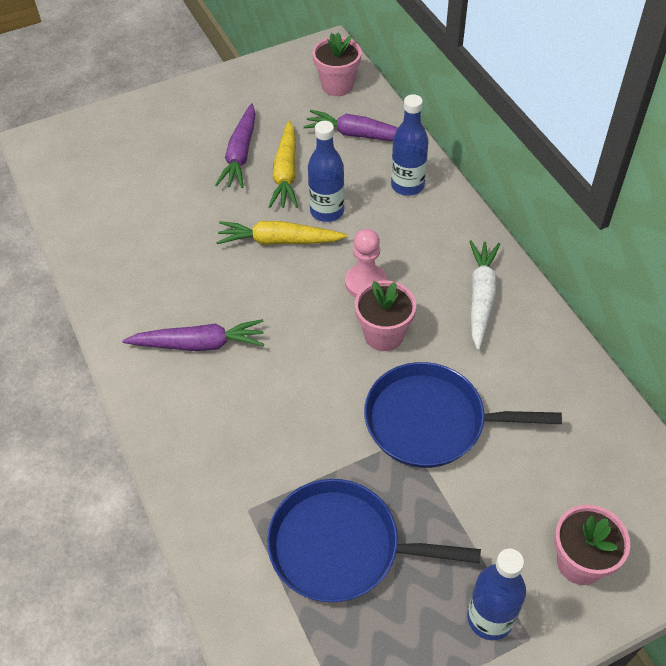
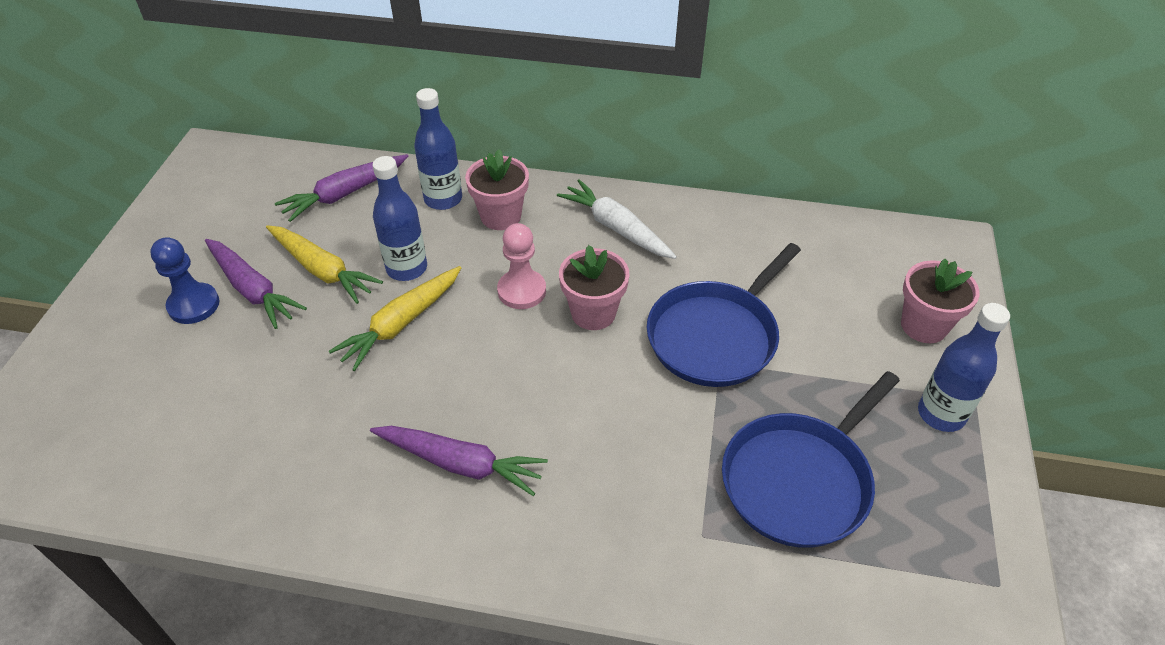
camera: 55 degrees left, 5 degrees down
(199, 344) = (460, 464): purple carrot -> purple carrot turned 75 degrees clockwise
(205, 138) = (194, 305): none -> blue pawn
(337, 86) = (264, 173): pink flower pot -> pink flower pot (501, 216)

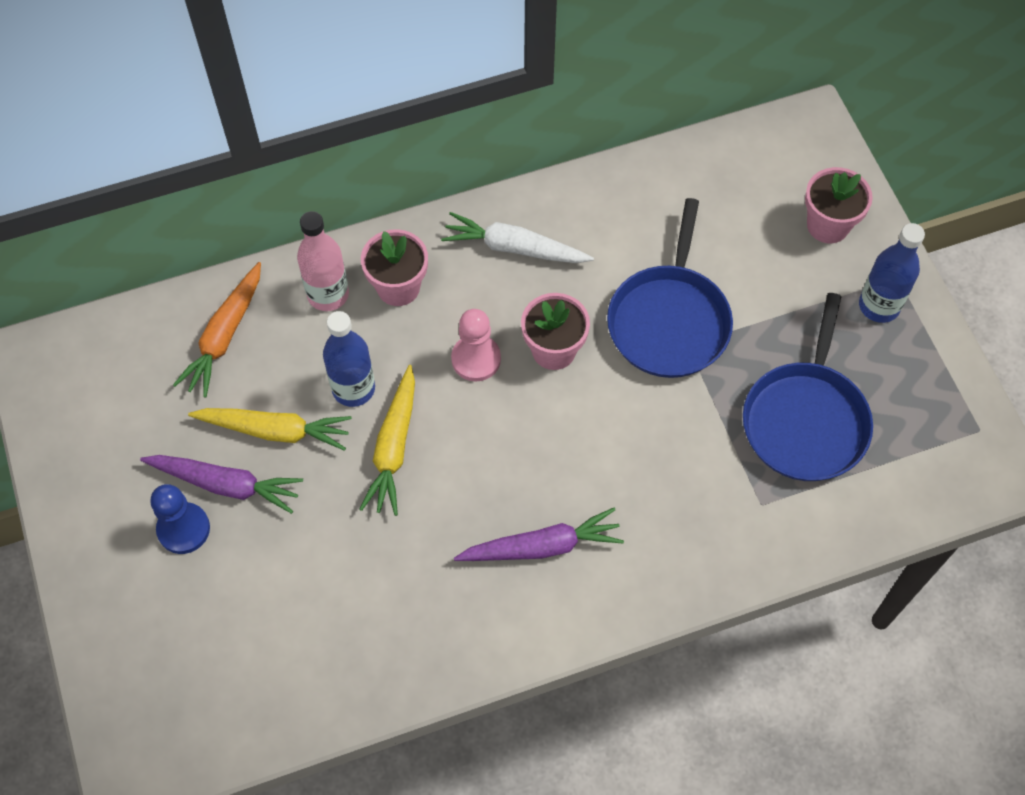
camera: 30 degrees left, 15 degrees up
(345, 194) = (224, 336): purple carrot -> orange carrot
(443, 199) = (328, 294): blue bottle -> pink bottle

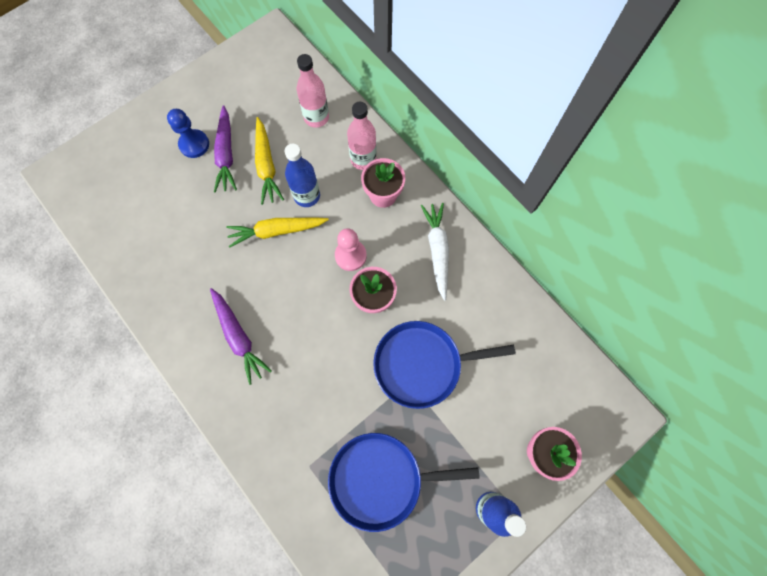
camera: 70 degrees right, 10 degrees up
(224, 336) = (316, 117): orange carrot -> pink bottle

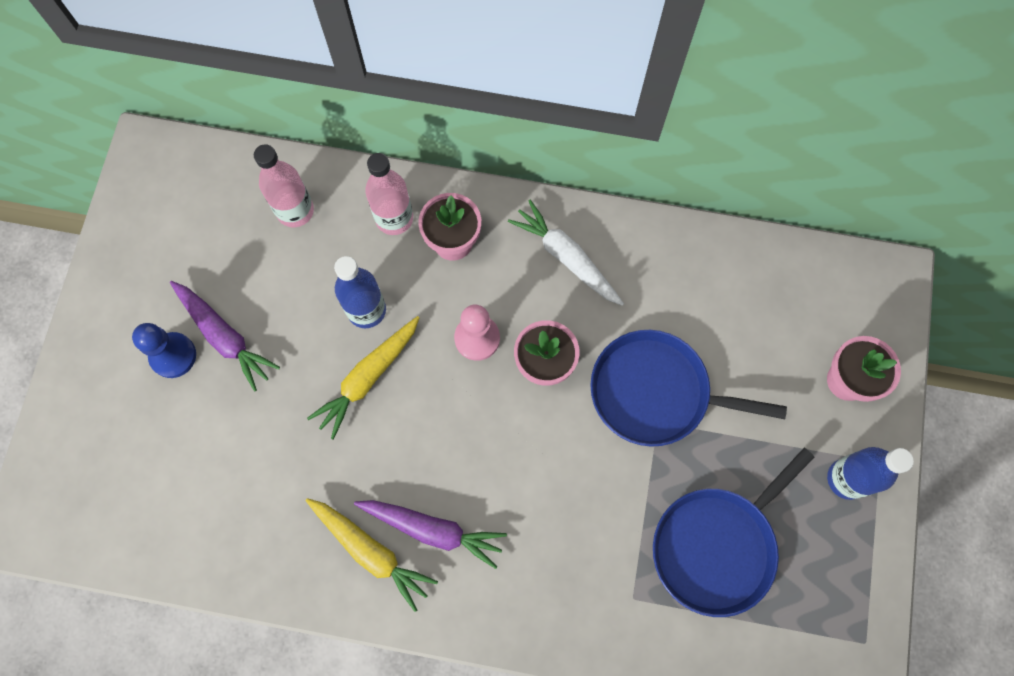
camera: 40 degrees left, 0 degrees up
(266, 166) = (287, 312): yellow carrot -> yellow carrot (371, 552)
(422, 364) = (656, 392): blue pan -> blue pan turned 60 degrees clockwise

